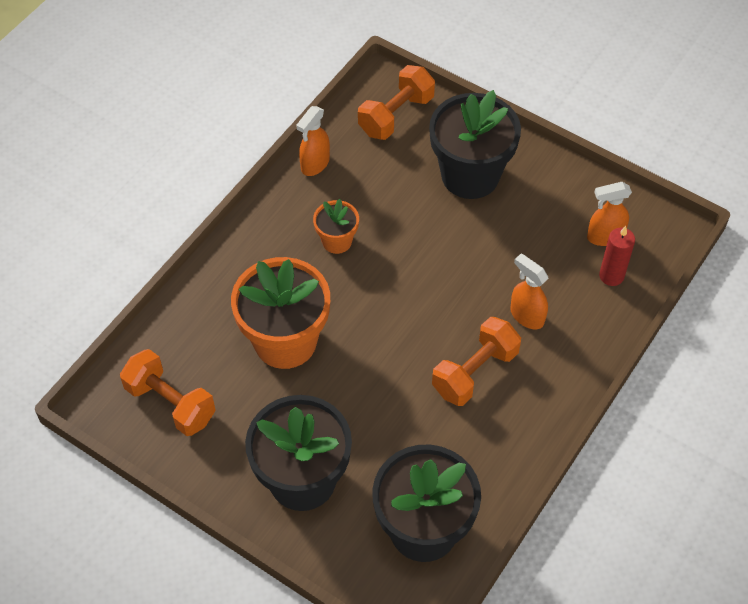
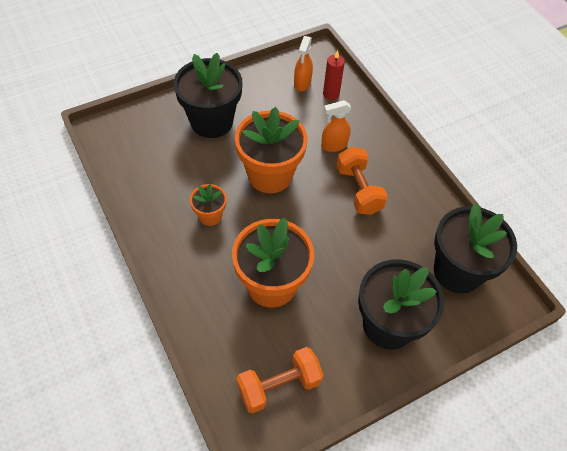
camera: 65 degrees left, 0 degrees up
(315, 164) = (136, 198): orange spray bottle -> none
(396, 115) = (133, 135): orange dumbbell -> none
(432, 270) = (270, 175): none -> orange flower pot

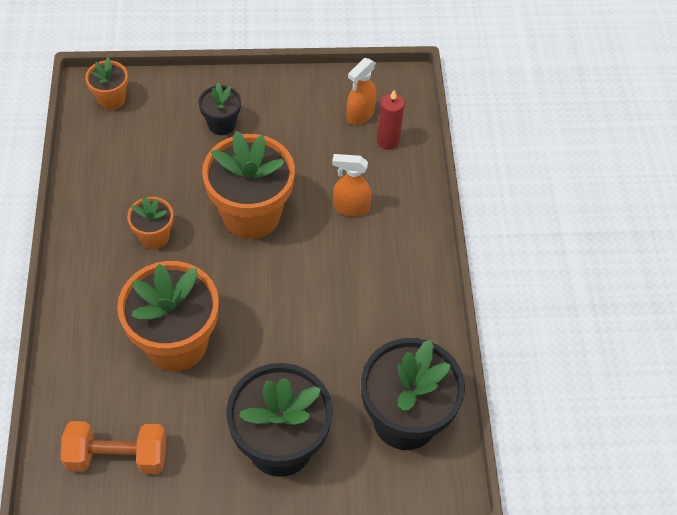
camera: 25 degrees right, 0 degrees up
(120, 132) = (111, 99): none -> orange flower pot
(211, 122) = (221, 124): black flower pot -> black flower pot, size x0.50
(358, 190) = (346, 273): orange dumbbell -> none

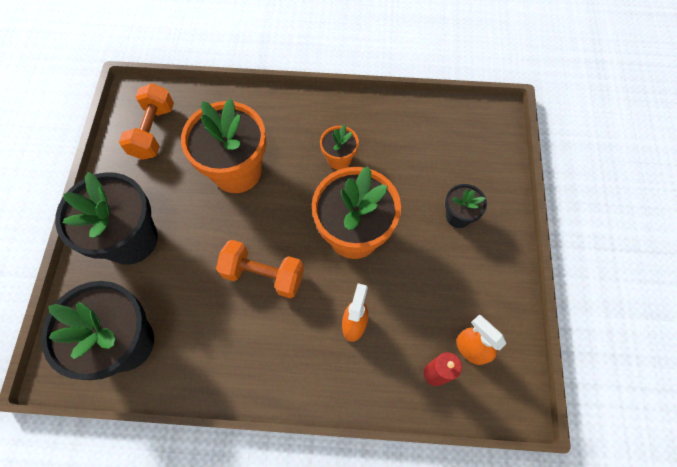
camera: 100 degrees right, 10 degrees up
(111, 99) = (486, 130): orange flower pot -> none
(308, 295) = (263, 275): none -> orange dumbbell

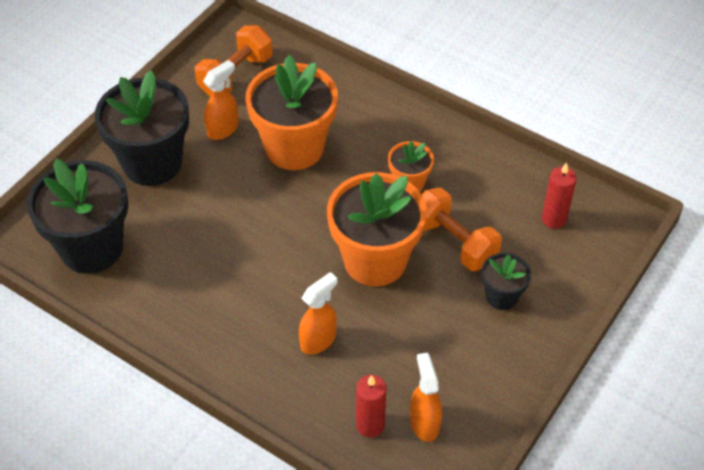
camera: 30 degrees right, 15 degrees down
(171, 182) = (223, 129): none -> orange spray bottle
(263, 275) = (258, 253): orange dumbbell -> orange dumbbell (454, 242)
(454, 137) = (554, 219): none -> red candle

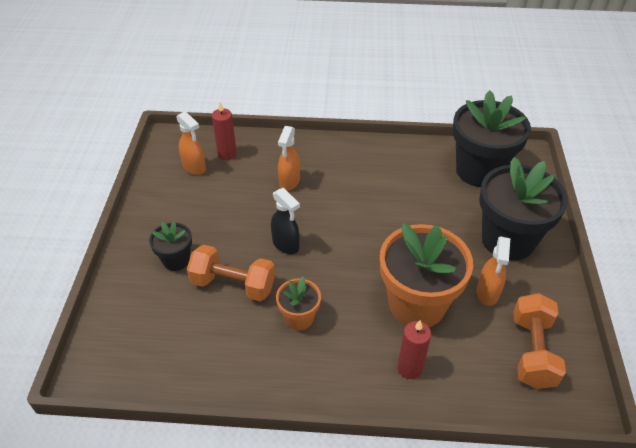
camera: 150 degrees right, 5 degrees down
(375, 260) = (286, 244): orange flower pot -> black spray bottle
(554, 219) = (156, 344): red candle -> red candle (409, 368)

